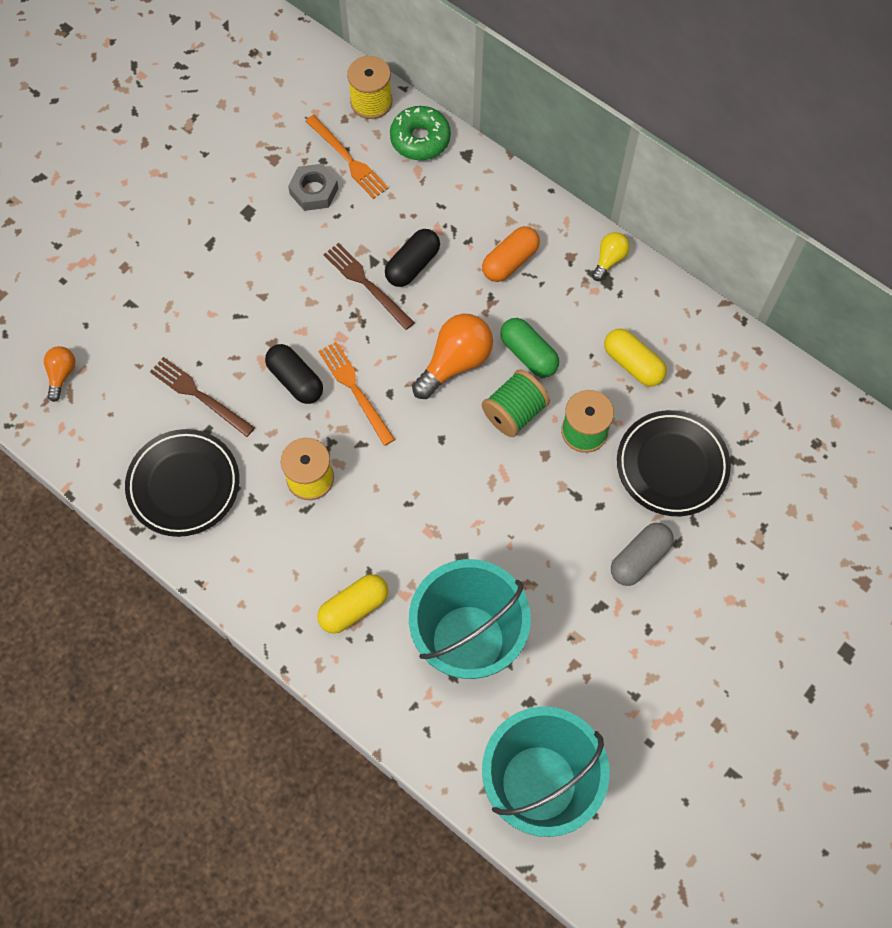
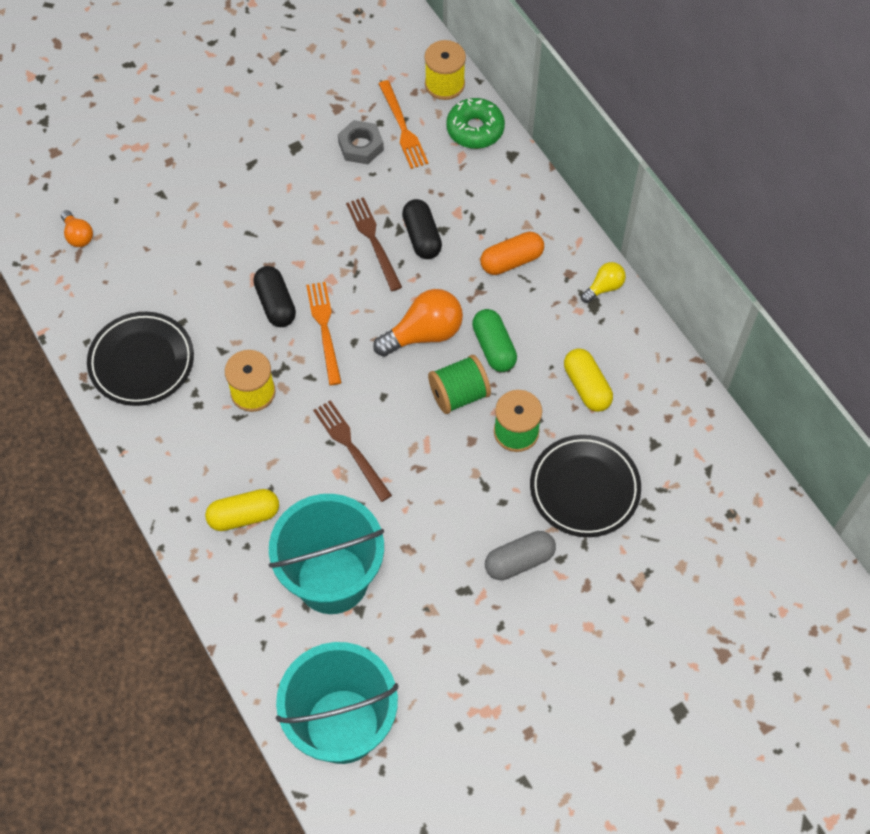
camera: 20 degrees right, 5 degrees down
(62, 375) = (78, 235): orange light bulb -> orange light bulb turned 120 degrees clockwise
(199, 395) = (187, 290): brown fork -> brown fork (351, 447)
(412, 265) = (421, 237): black capsule -> black capsule turned 75 degrees counterclockwise

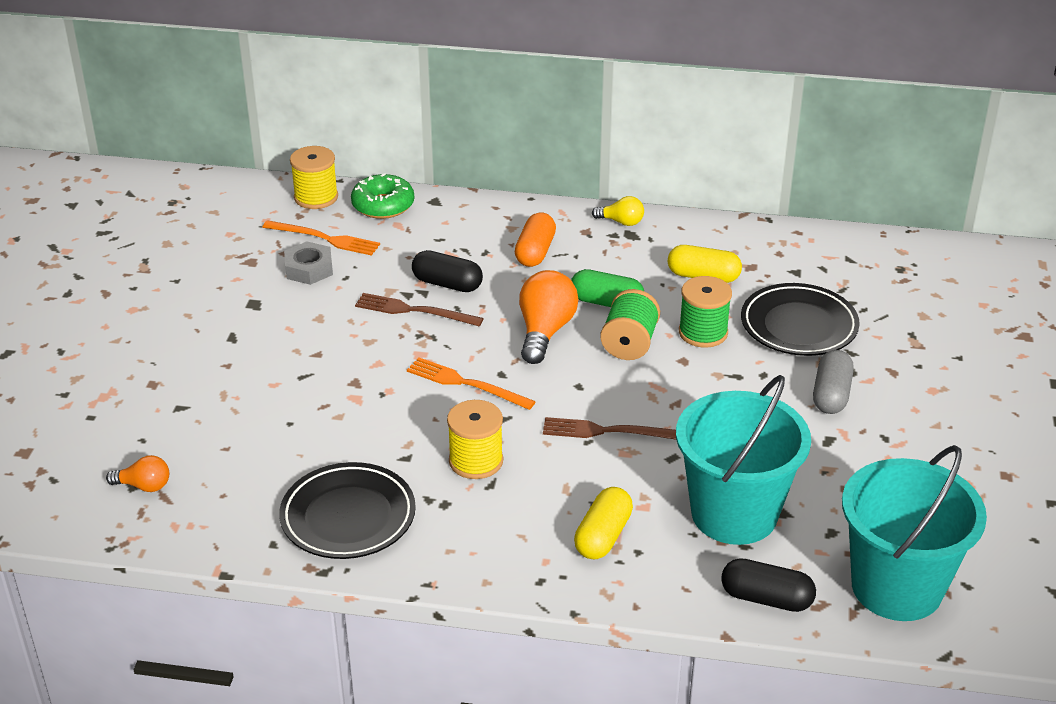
camera: 50 degrees left, 25 degrees down
(275, 304) = (400, 399): black capsule -> black capsule (766, 598)
(604, 287) = (621, 222): yellow light bulb -> yellow light bulb turned 105 degrees clockwise

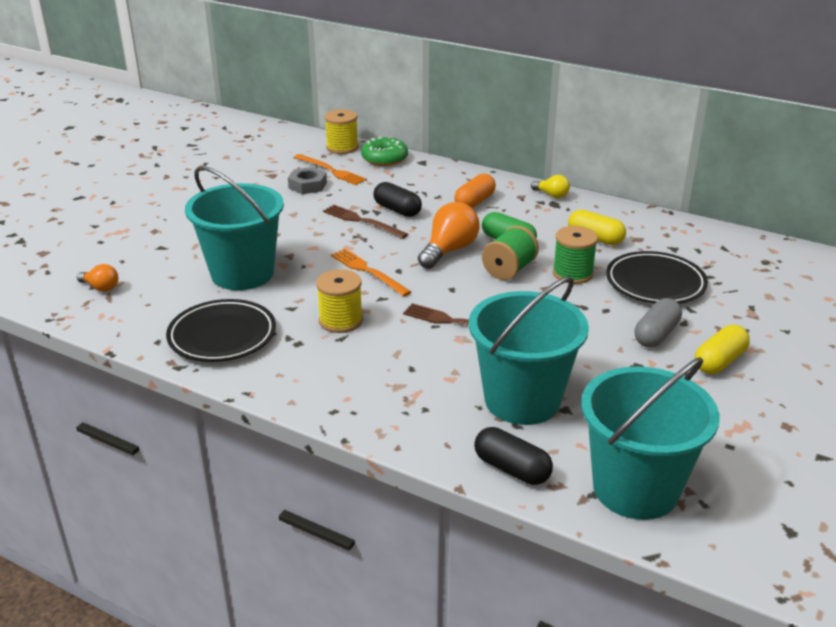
camera: 20 degrees right, 5 degrees down
(313, 423) = (242, 273): none -> turquoise bucket
(603, 536) = (404, 391): yellow capsule -> yellow capsule (719, 361)

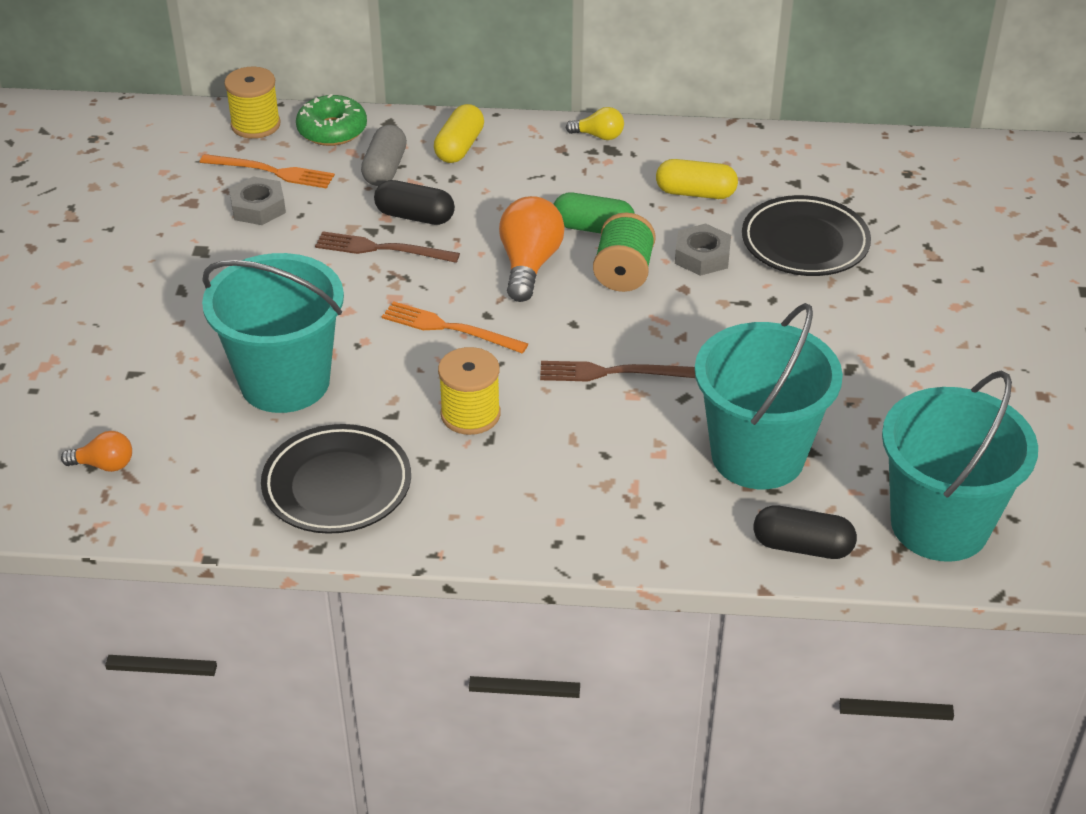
camera: 25 degrees left, 10 degrees up
(474, 202) = (508, 175): orange capsule -> none
(572, 273) = (702, 256): green spool -> grey nut
(656, 334) = (847, 317): grey capsule -> grey capsule (385, 169)
(719, 361) = (934, 333): yellow capsule -> yellow capsule (459, 147)

